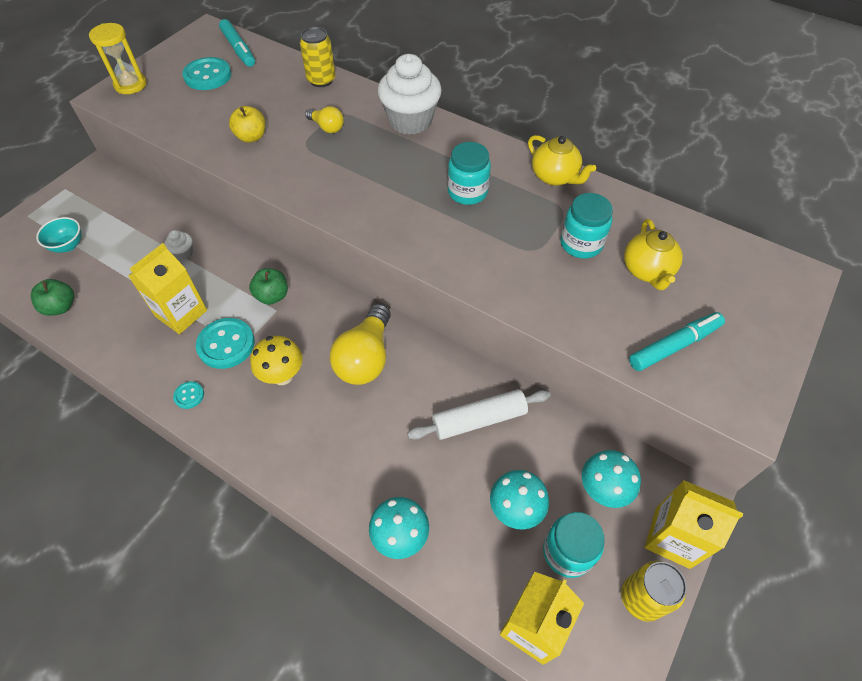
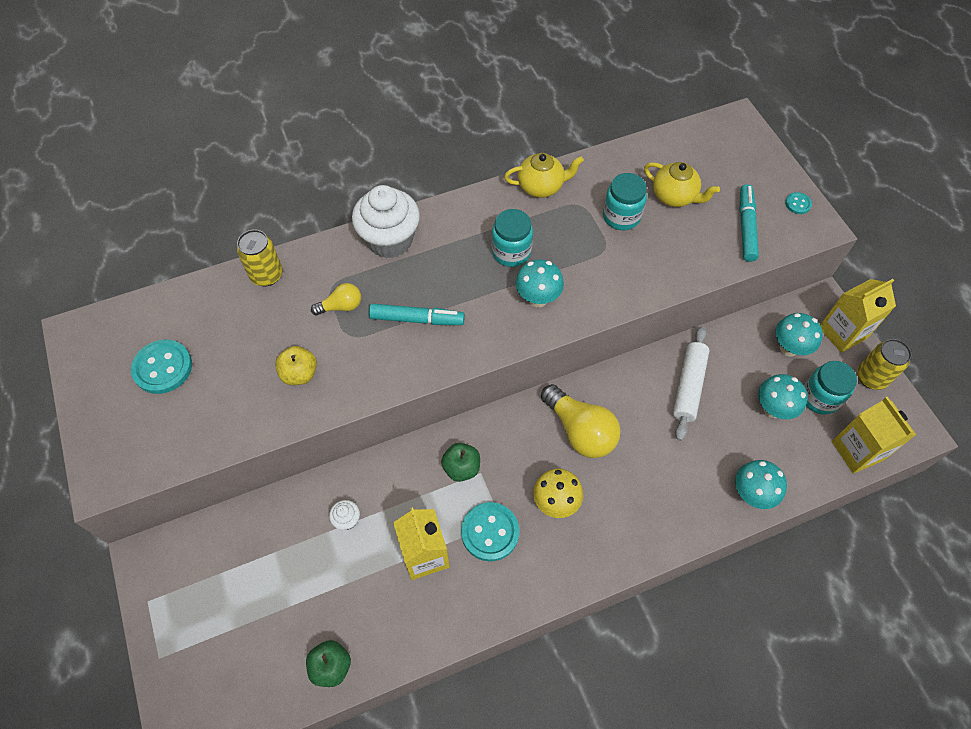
camera: 55 degrees left, 5 degrees up
(68, 245) = (245, 629): turquoise bowl -> none
(130, 85) = (106, 447): yellow hourglass -> none
(189, 395) = (525, 588): turquoise button -> turquoise button (798, 204)
(238, 49) = (143, 319): turquoise marker -> turquoise marker (417, 319)
(436, 231) = (537, 299): none -> turquoise mushroom

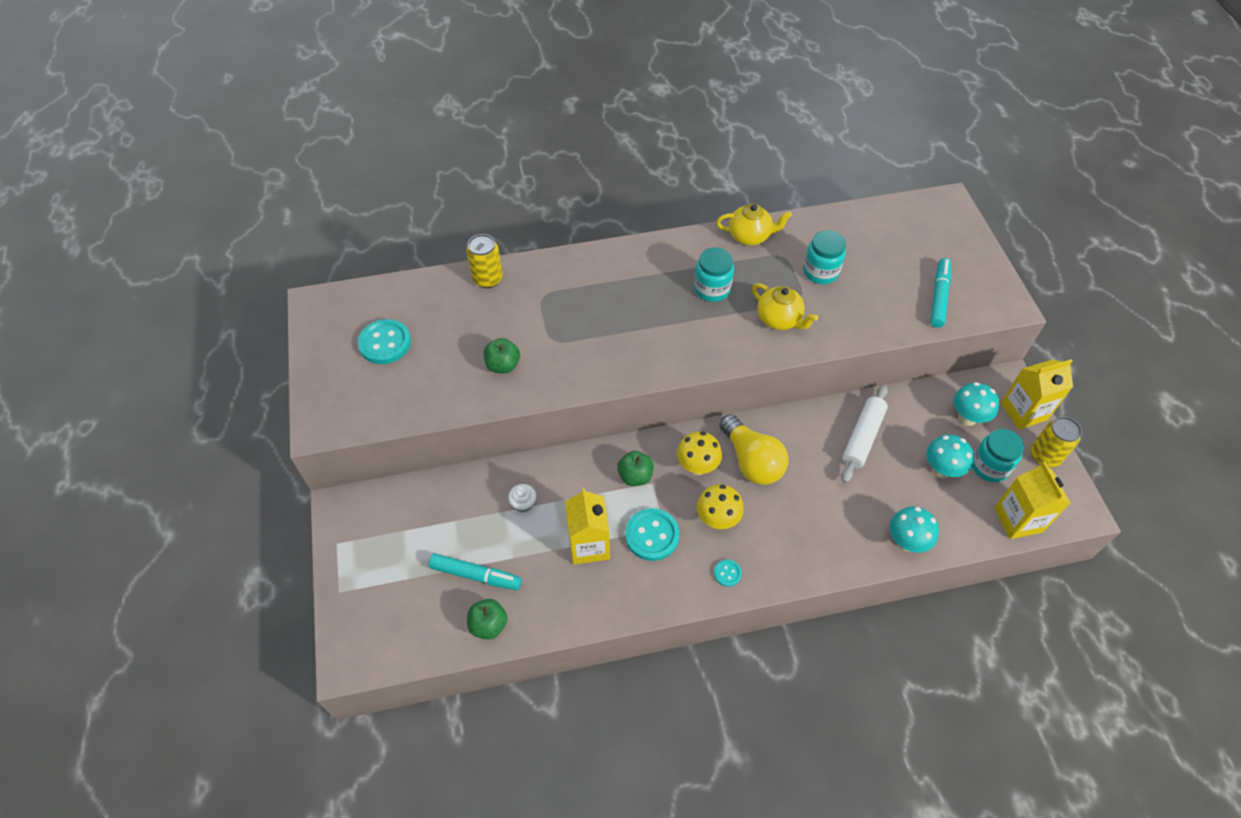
camera: 10 degrees right, 5 degrees down
(299, 374) = (503, 365): yellow apple -> green apple
(341, 306) = (549, 314): yellow light bulb -> none
(390, 240) = (602, 264): white cupcake -> none
(417, 319) = (615, 334): turquoise marker -> turquoise marker (476, 575)
(525, 446) = (697, 467): none -> yellow mushroom
(537, 299) = (729, 332): turquoise mushroom -> none
(674, 196) = (874, 261): yellow teapot -> yellow teapot (779, 319)
(798, 204) = (993, 283): turquoise button -> turquoise button (727, 573)

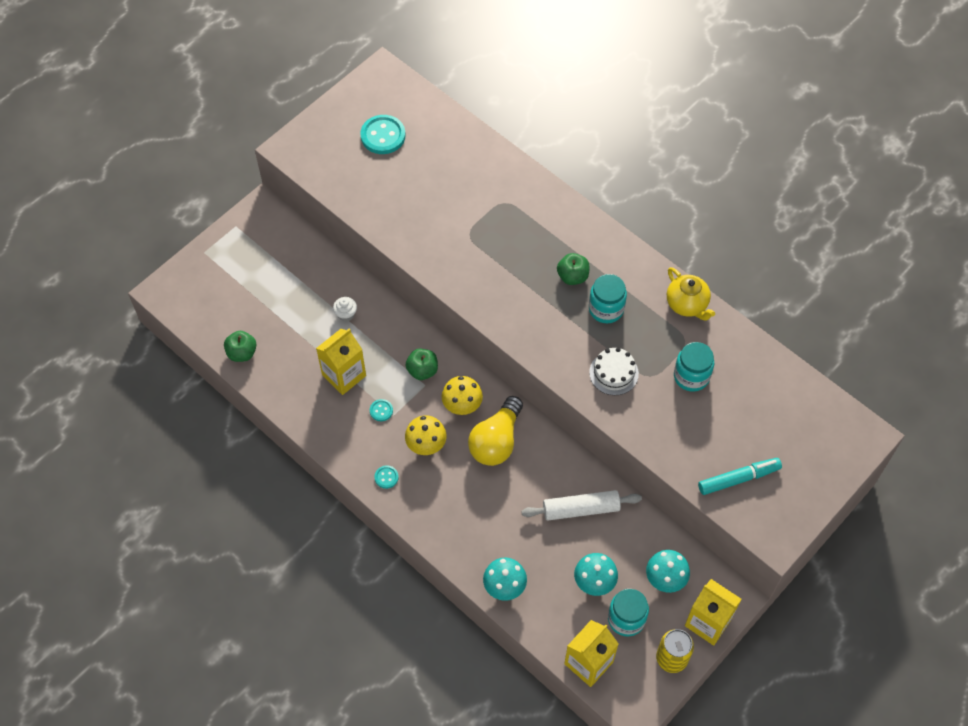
camera: 55 degrees right, 5 degrees up
(476, 575) = (271, 322): turquoise marker -> none
(487, 279) = (491, 157): yellow can -> none
(503, 365) = (421, 218): green apple -> green apple (572, 276)
(652, 535) = (381, 410): turquoise button -> turquoise button, size x0.49
(779, 319) = (613, 373): yellow teapot -> white cake

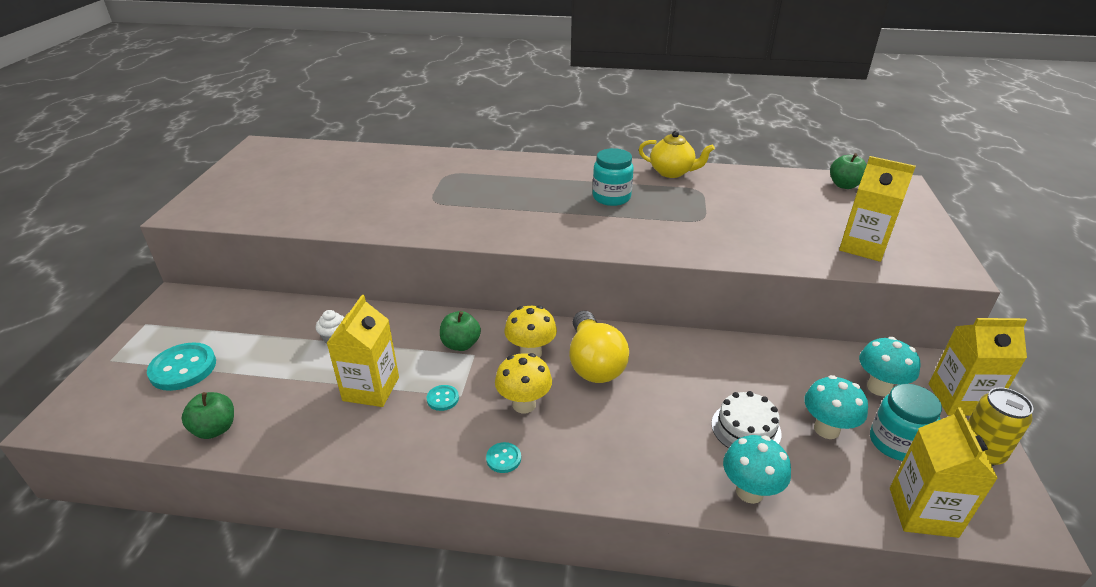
camera: 35 degrees left, 25 degrees down
(383, 136) = (289, 176): turquoise button -> turquoise button (183, 368)
(572, 276) = (559, 191): green apple -> green apple (844, 185)
(581, 509) = (735, 374): white rolling pin -> none
(613, 373) = (669, 229): white cake -> white cake (746, 428)
(691, 376) = (733, 206): turquoise jar -> none
(738, 478) = (863, 247): turquoise marker -> yellow carton

